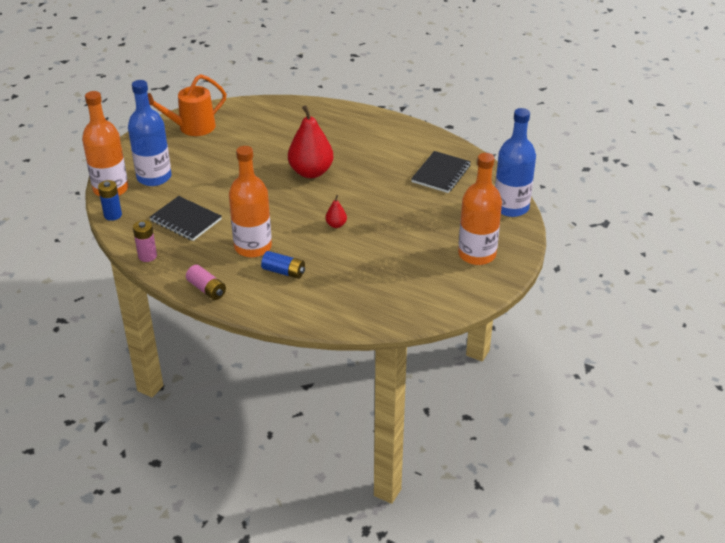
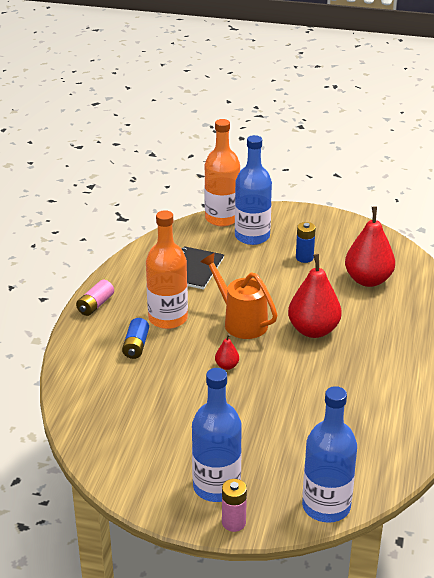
camera: 75 degrees right, 5 degrees down
(113, 215) = (184, 229): blue battery -> blue battery (304, 258)
(147, 256) = (132, 261): pink battery -> pink battery (233, 522)
(191, 128) = (347, 237): orange watering can -> orange watering can (240, 321)
(259, 131) = (368, 280): none -> red pear
(441, 173) = (366, 432): black notebook -> none
(477, 254) = (216, 486): orange bottle -> blue bottle

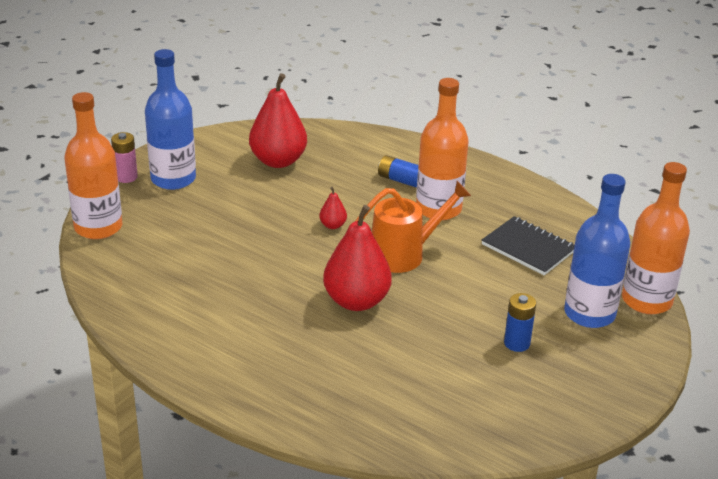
camera: 110 degrees right, 0 degrees up
(95, 305) = (488, 171): pink battery -> none
(326, 506) = (98, 227): blue bottle -> orange bottle
(368, 280) = (436, 383): red pear -> red pear (278, 161)

